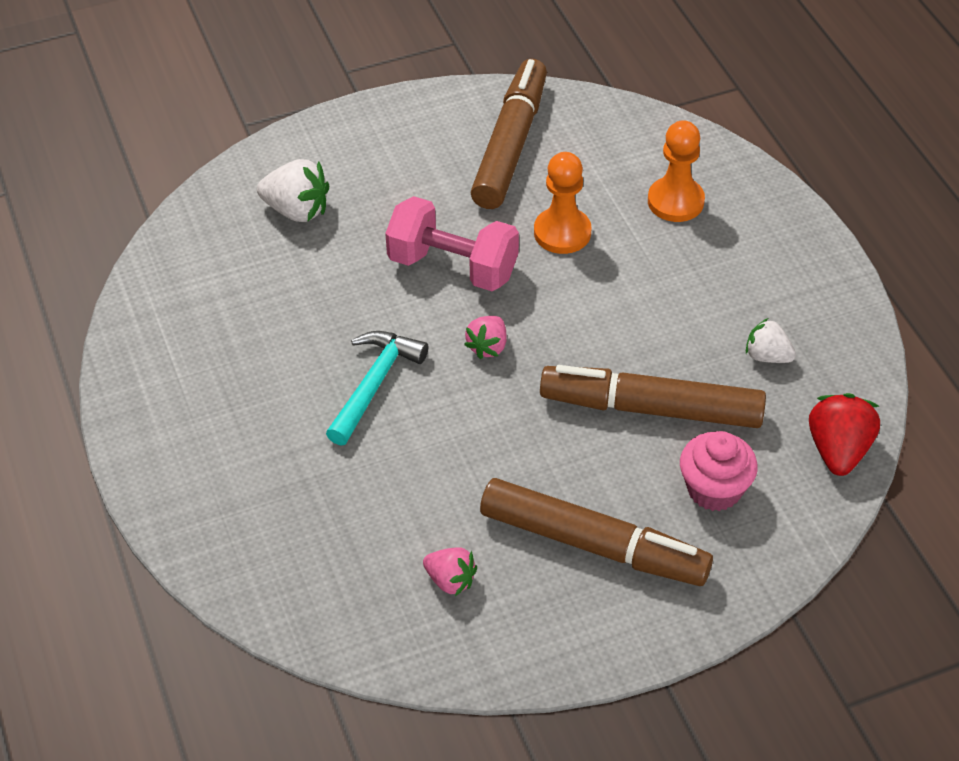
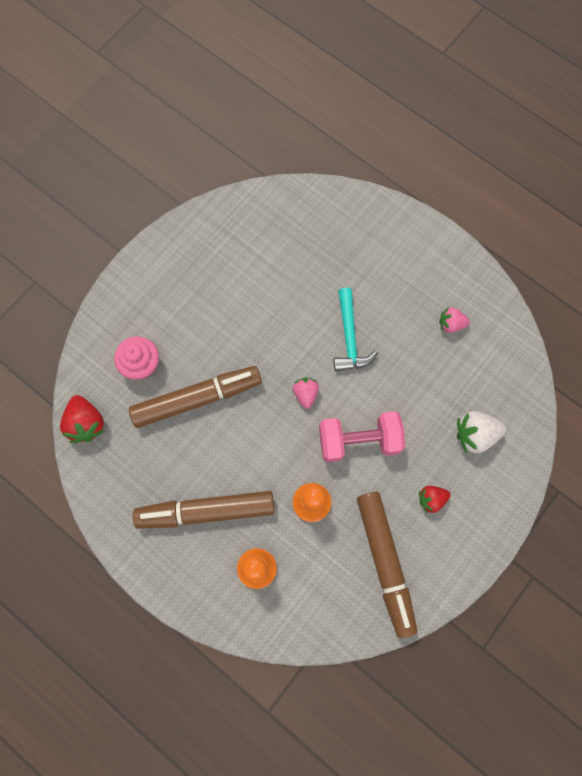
camera: 150 degrees right, 25 degrees up
(406, 175) = (431, 499): none -> red strawberry
(450, 580) = (244, 249): pink strawberry -> pink strawberry (451, 324)
(593, 545) = (186, 301): brown marker -> brown marker (206, 511)
(767, 356) = (149, 469): white strawberry -> none

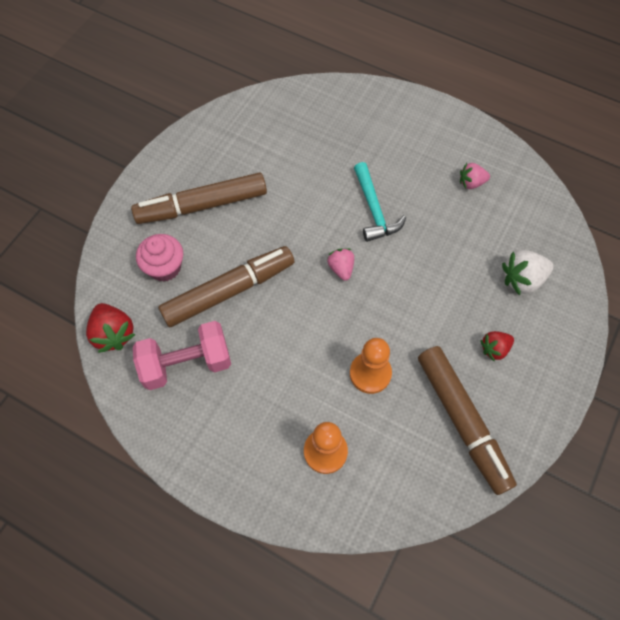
camera: 10 degrees left, 10 degrees down
(206, 511) = (258, 401): brown marker -> brown marker (202, 205)
(359, 440) = (406, 304): pink dumbbell -> pink dumbbell (187, 363)

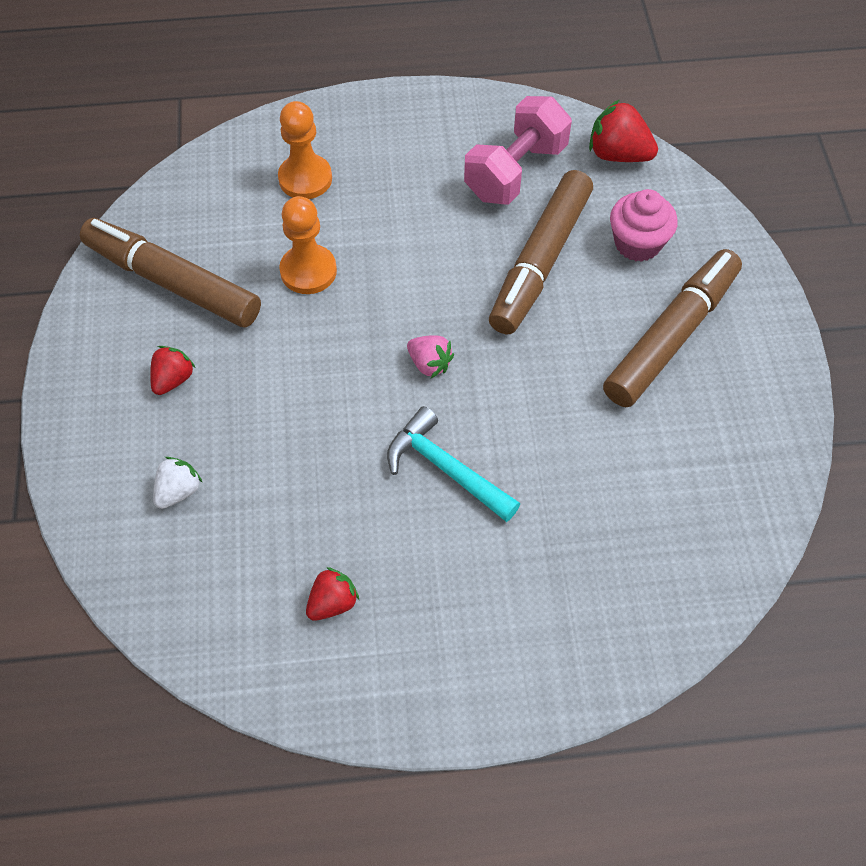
camera: 145 degrees right, 5 degrees down
(471, 183) = (332, 602): pink strawberry -> red strawberry
(522, 279) = (178, 491): white strawberry -> white strawberry, size x0.64

